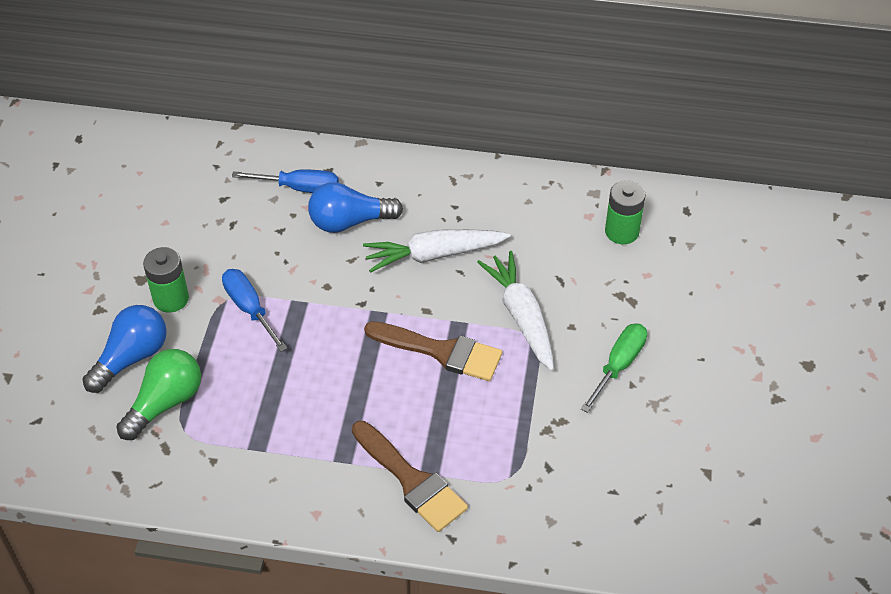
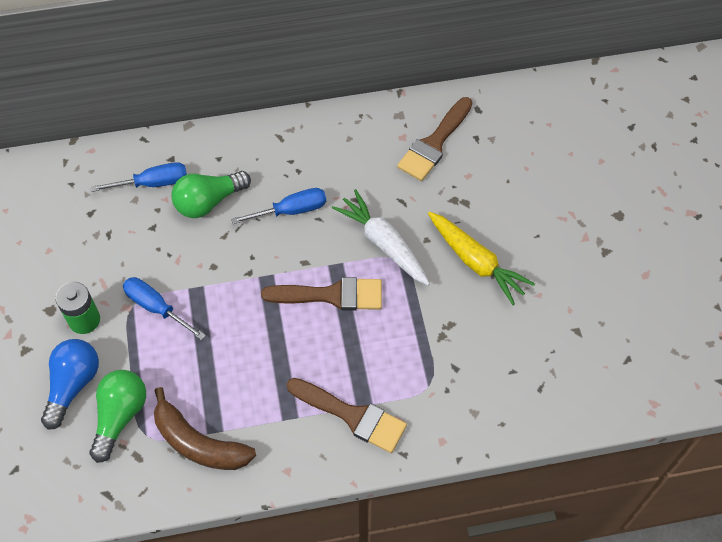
camera: 20 degrees left, 10 degrees up
(234, 455) = (198, 443): none -> brown banana
(350, 222) = (208, 201): blue light bulb -> green light bulb
(434, 255) = (291, 210): white carrot -> blue screwdriver
(618, 365) = (476, 262): green screwdriver -> yellow carrot
(622, 232) = (434, 143): green battery -> brown brush

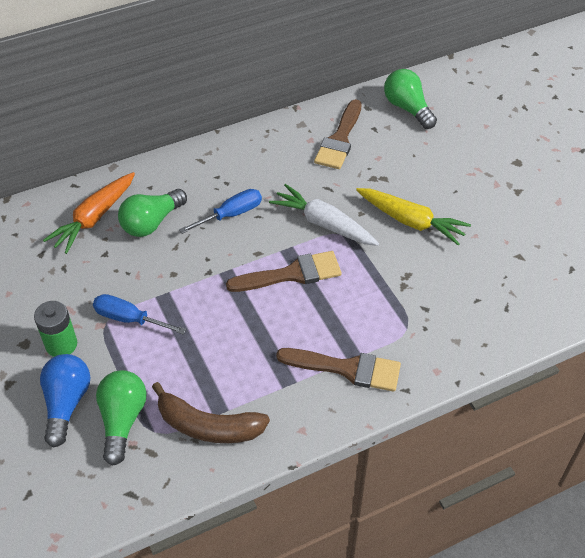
camera: 15 degrees left, 10 degrees down
(153, 183) = (94, 218): blue screwdriver -> orange carrot
(522, 120) = (407, 108): none -> green light bulb

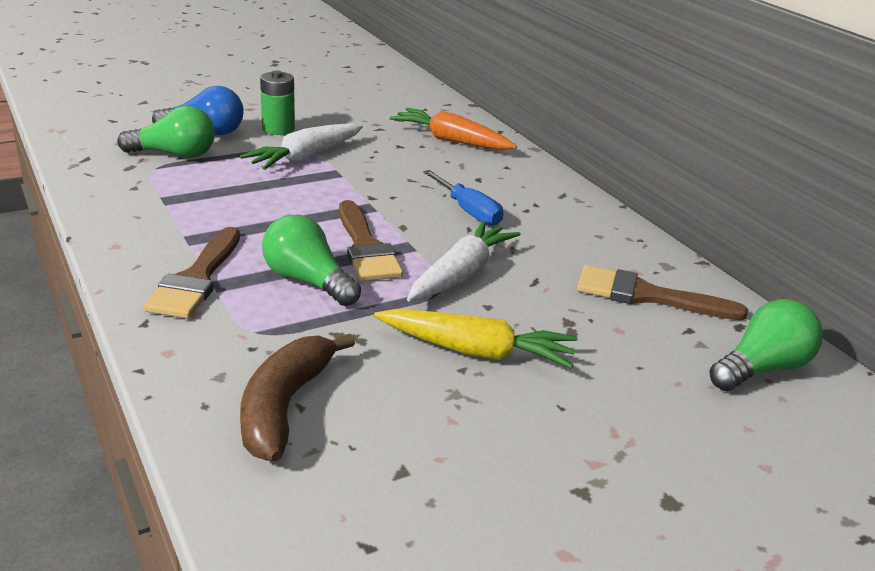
camera: 85 degrees right, 20 degrees down
(129, 319) = (305, 157): blue screwdriver -> white carrot
(152, 222) = (448, 167): green light bulb -> green light bulb (308, 281)
(208, 426) = (148, 193): brown banana -> brown banana (284, 406)
(411, 221) = (476, 351): yellow carrot -> yellow carrot turned 105 degrees counterclockwise

